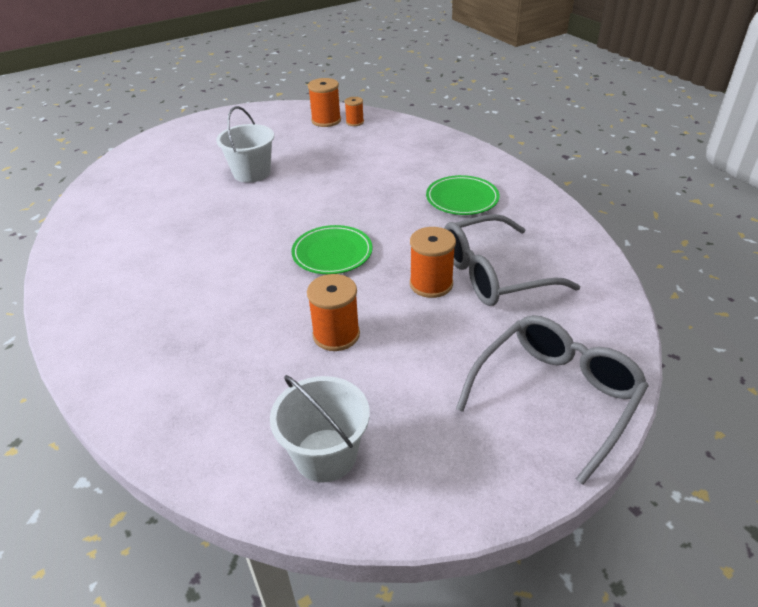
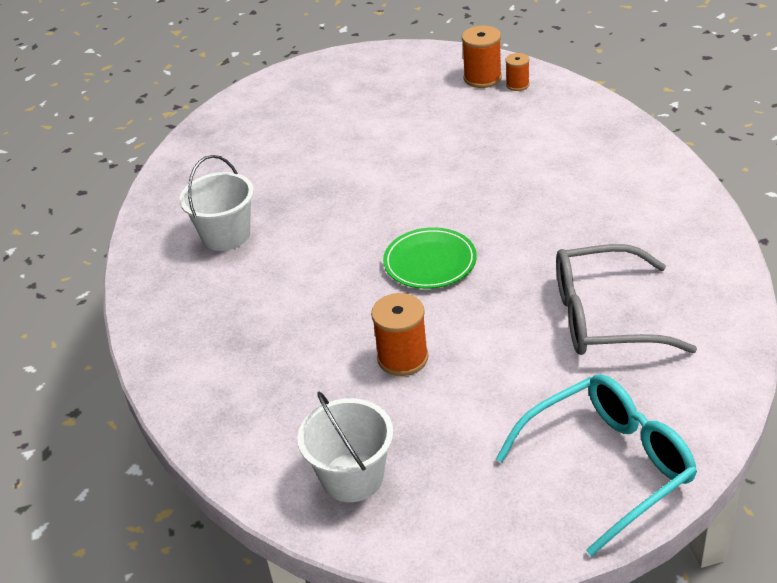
camera: 20 degrees right, 0 degrees up
(252, 173) = (371, 144): white bucket -> white bucket (226, 235)
(431, 284) = (526, 317): orange spool -> none
(462, 198) = (609, 213): green plate -> none
(555, 396) = (608, 466): grey glasses -> turquoise glasses

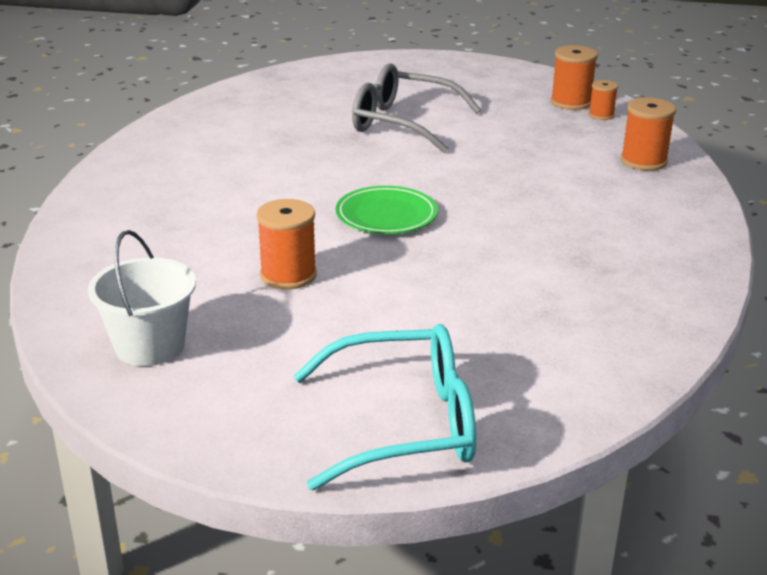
camera: 20 degrees right, 10 degrees down
(226, 235) = (225, 146): white bucket -> none
(587, 126) = (643, 161): none -> orange spool
(603, 317) = (518, 306): grey glasses -> grey glasses (402, 123)

